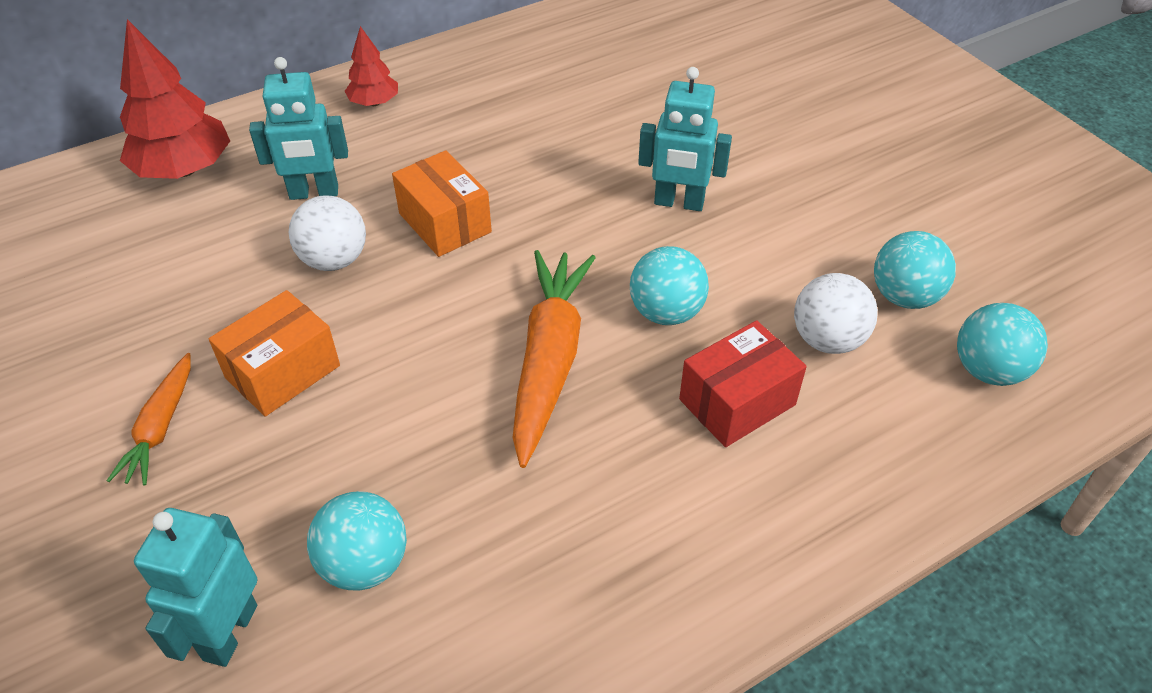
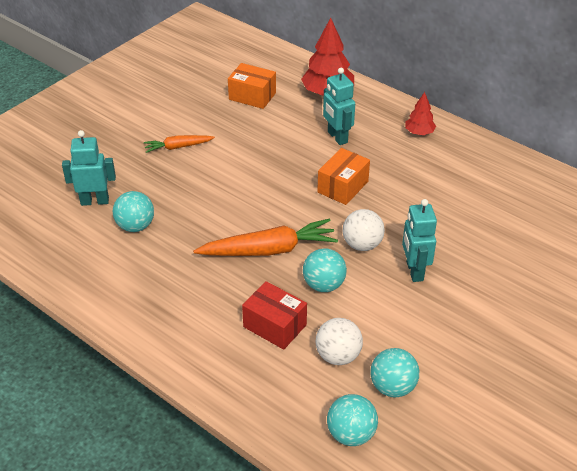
camera: 70 degrees right, 5 degrees down
(283, 372) = (221, 169): orange box -> orange box (252, 96)
(334, 260) = (296, 160): white ball -> white ball (362, 245)

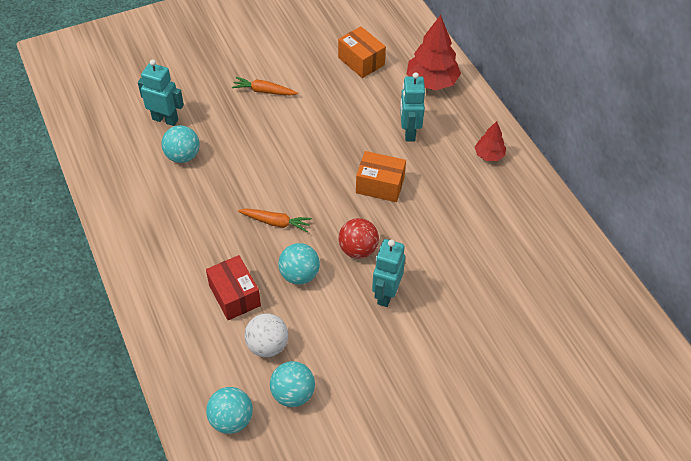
camera: 25 degrees right, 10 degrees up
(269, 250) = (275, 222): orange carrot -> orange carrot, size x0.56
(343, 187) = (380, 185): orange box -> orange box turned 45 degrees clockwise
(362, 245) = (358, 249): white ball -> red ball

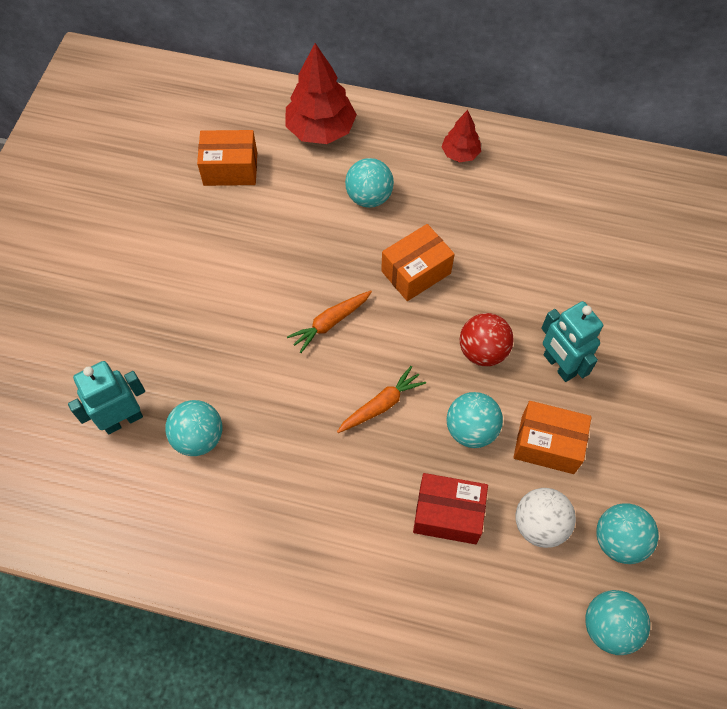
camera: 50 degrees left, 10 degrees up
(264, 91) = (181, 288): orange carrot -> orange carrot (330, 323)
(325, 319) = (547, 444): none -> orange box
(409, 132) = (369, 197): turquoise robot -> turquoise ball

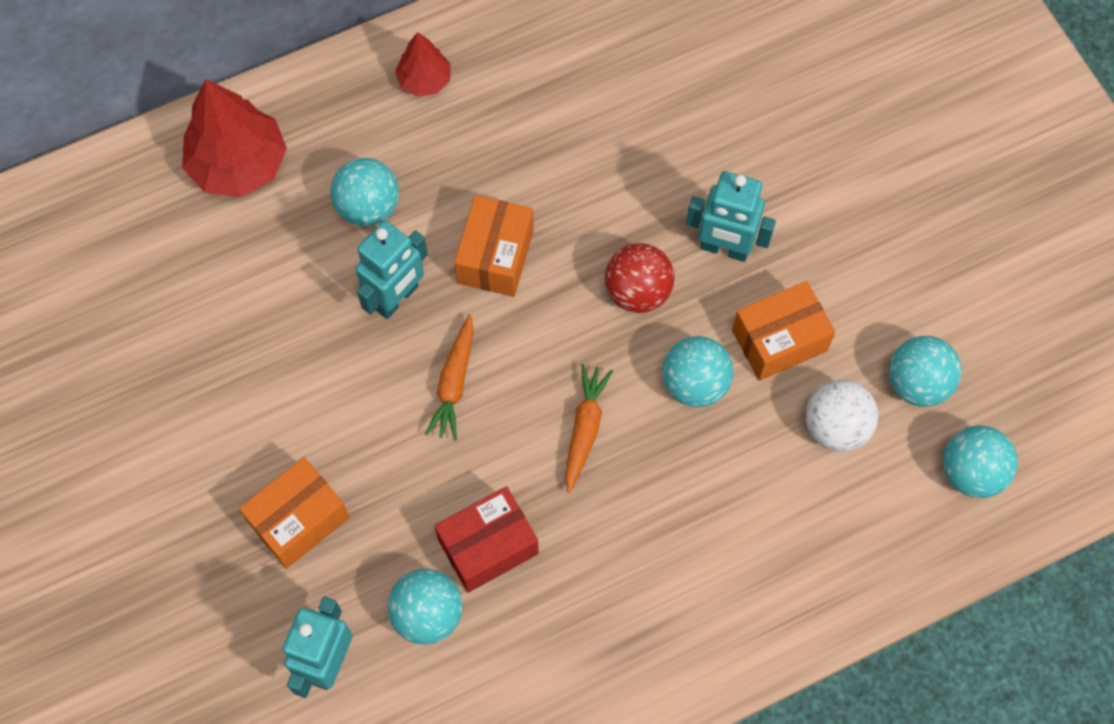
camera: 40 degrees left, 5 degrees up
(230, 169) = (175, 290): orange box -> orange box (299, 520)
(340, 255) = (397, 298): none -> turquoise robot
(448, 514) = (743, 487): red box -> red box (488, 546)

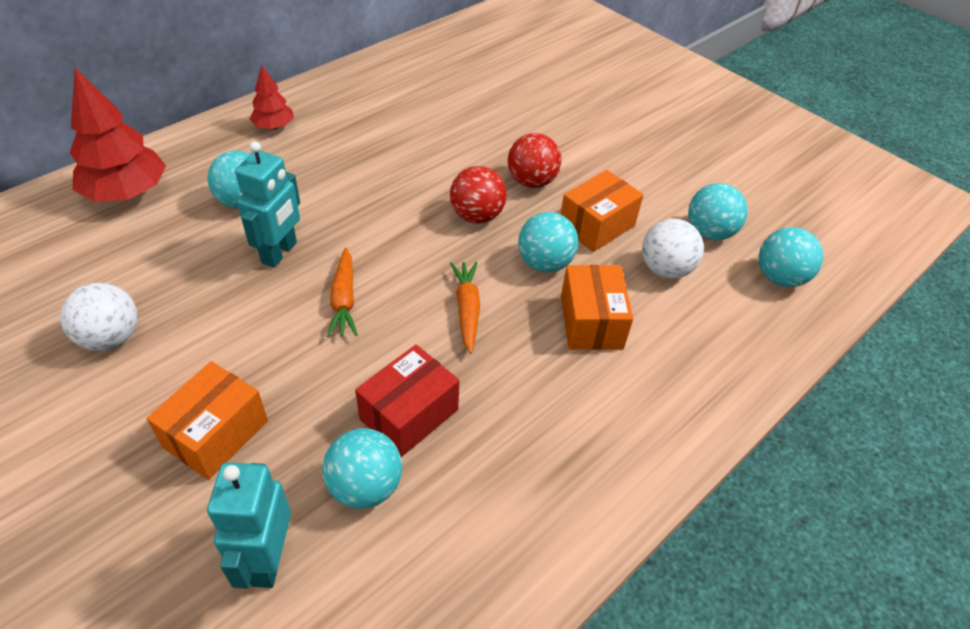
camera: 20 degrees left, 20 degrees down
(209, 377) = (111, 338): none -> white ball
(495, 256) = (357, 214): orange box -> orange box (591, 322)
(724, 248) = (531, 182): turquoise robot -> red ball

